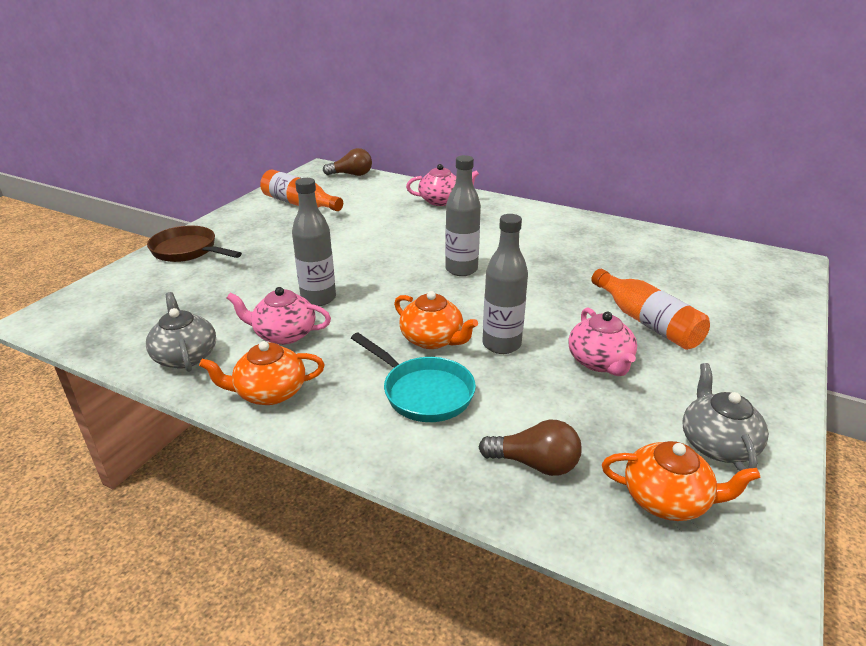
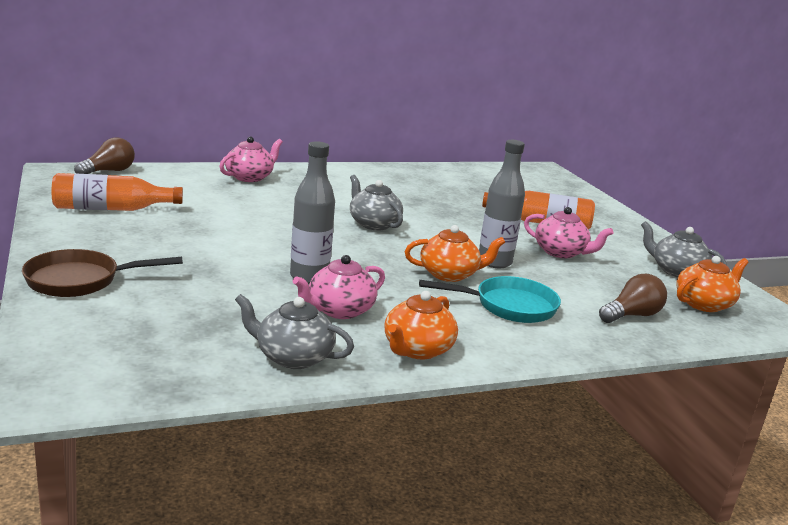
camera: 50 degrees left, 10 degrees down
(461, 269) = (373, 224): grey bottle -> grey teapot

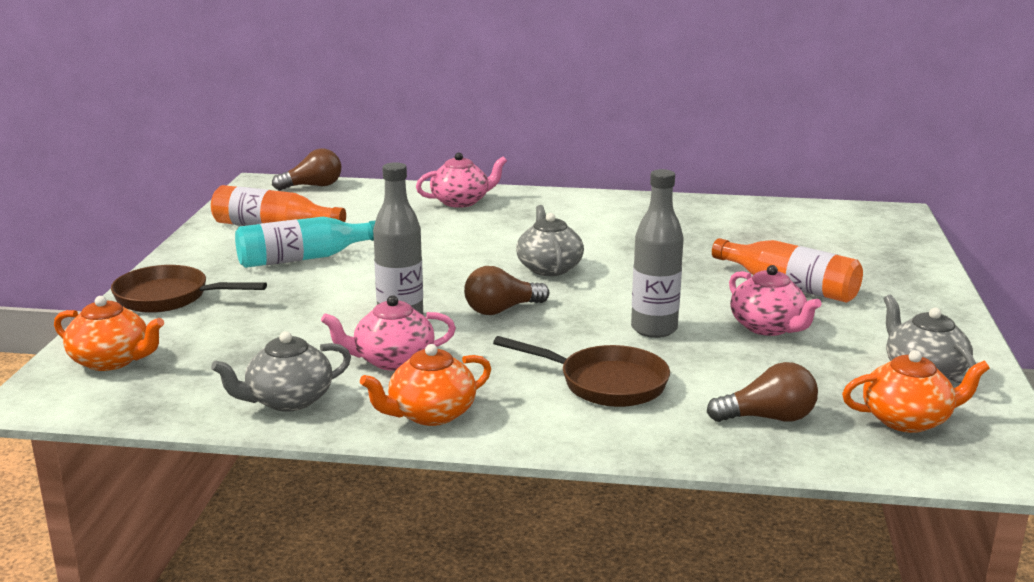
camera: 30 degrees right, 0 degrees up
(169, 233) = (303, 258): none -> turquoise bottle
(293, 357) = (288, 400): grey teapot -> grey teapot turned 75 degrees counterclockwise
(376, 260) = (501, 310): none -> brown light bulb
(449, 274) = (574, 337): orange teapot -> orange teapot (112, 361)
(509, 306) = (605, 383): turquoise pan -> brown pan

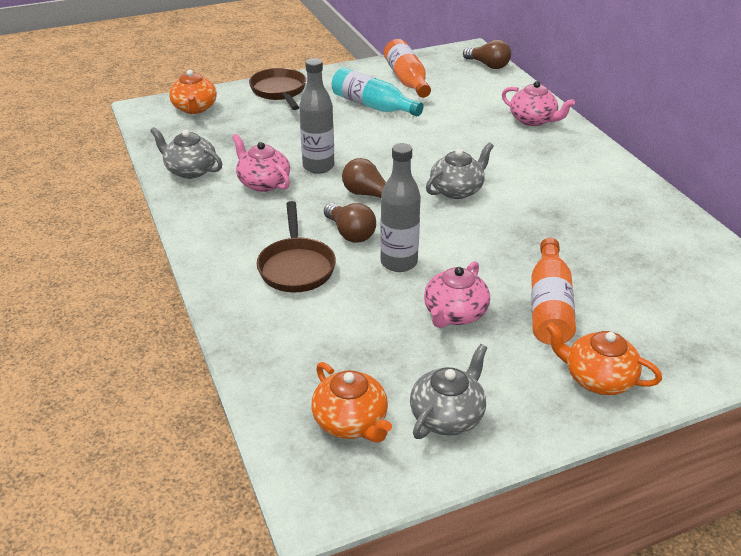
camera: 60 degrees right, 15 degrees up
(430, 414) = (207, 218): orange teapot -> orange teapot (597, 378)
(768, 418) = (300, 350): brown light bulb -> brown light bulb (350, 233)

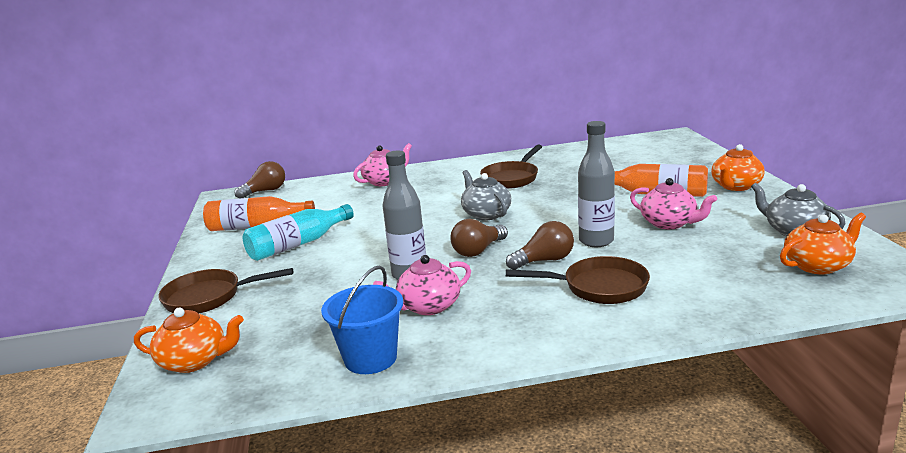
camera: 75 degrees left, 15 degrees down
(190, 170) = (370, 358): grey teapot -> blue bucket
(569, 196) = (512, 178): none -> brown pan

